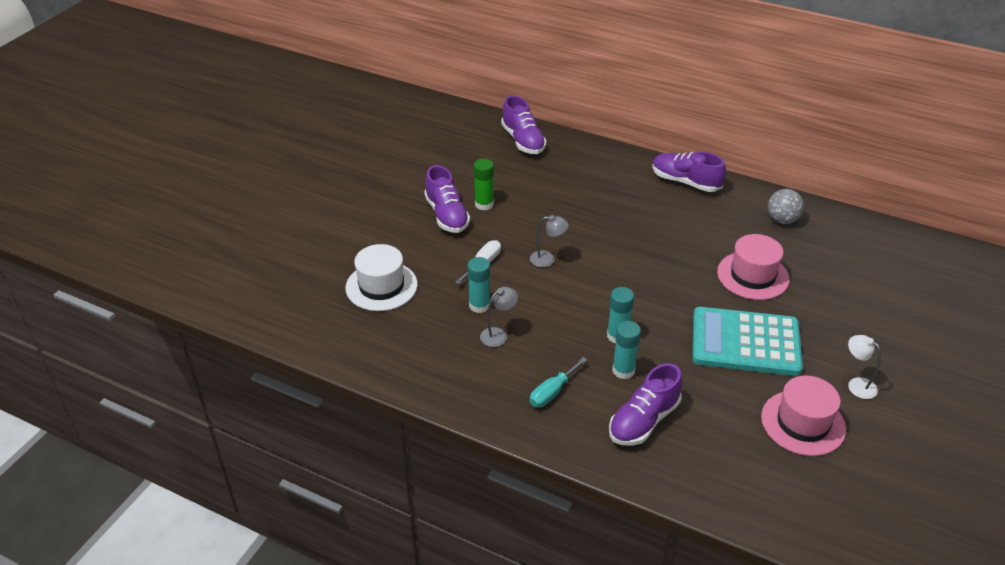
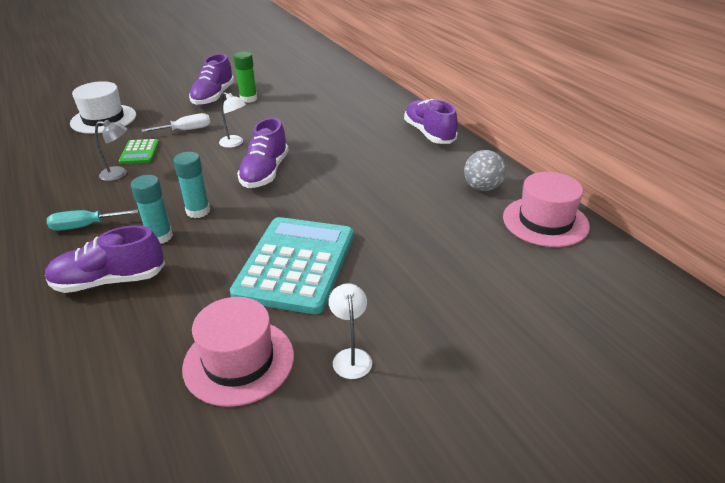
camera: 35 degrees right, 5 degrees down
(479, 305) = (140, 152): turquoise glue stick -> green calculator
(523, 141) = (338, 74): purple shoe -> purple shoe (265, 173)
(547, 259) = (235, 143): grey lamp -> white lamp
(745, 342) = (295, 264): turquoise calculator -> turquoise calculator turned 60 degrees clockwise
(753, 275) = (386, 217): pink hat -> pink hat (545, 221)

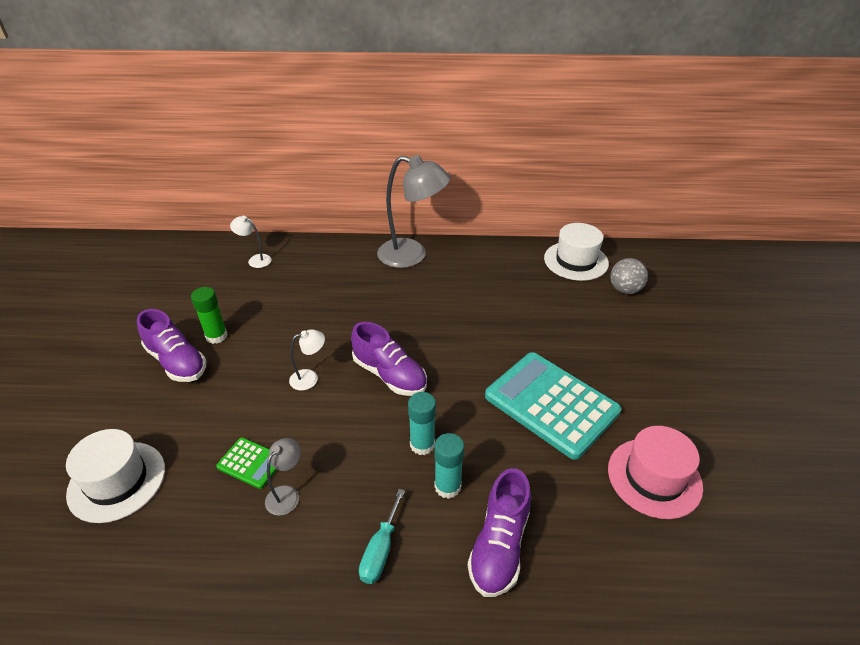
camera: 60 degrees left, 5 degrees up
(186, 130) = (238, 408): white screwdriver -> none
(351, 356) = (673, 412): white lamp -> white lamp (255, 260)
(429, 133) = (412, 255): purple shoe -> grey lamp
(482, 187) = (515, 267): grey ball -> grey ball (625, 290)
(545, 221) = (576, 261): pink hat -> white hat

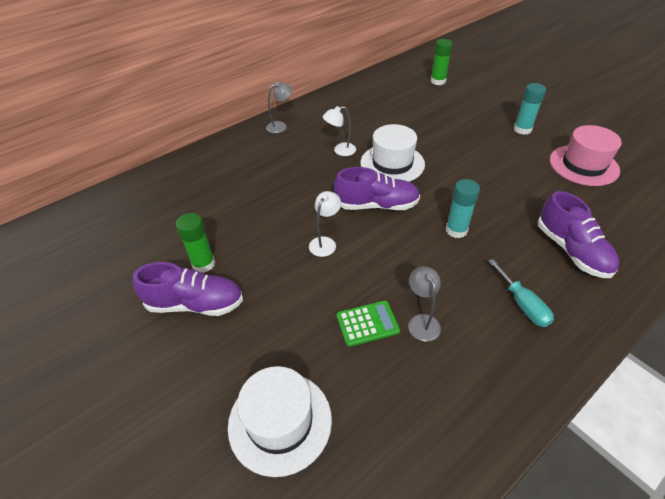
camera: 40 degrees left, 5 degrees up
(255, 260) = (153, 193): white lamp -> white lamp (340, 150)
(412, 255) = (280, 126): grey lamp -> grey lamp, size x0.46
(447, 486) = (503, 242): turquoise glue stick -> turquoise glue stick (522, 129)
(551, 404) = (489, 162): turquoise calculator -> none
(576, 261) = (390, 79): white hat -> white hat (392, 163)
(625, 290) = (438, 81): grey ball -> green glue stick

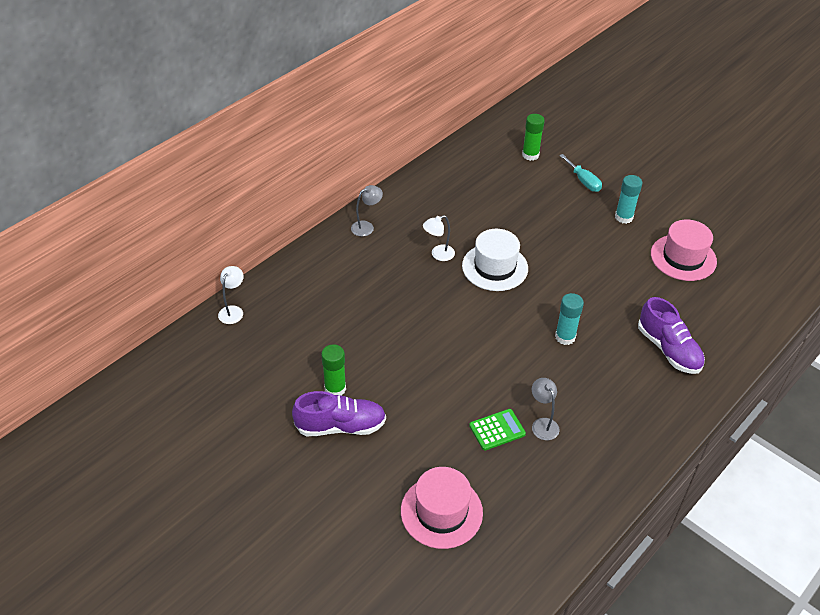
camera: 10 degrees left, 0 degrees up
(280, 421) = (441, 511): white hat -> pink hat
(325, 242) = (444, 358): white lamp -> white lamp (233, 311)
(376, 205) = (486, 316): purple shoe -> none
(522, 304) = (626, 402): turquoise screwdriver -> turquoise screwdriver (583, 181)

